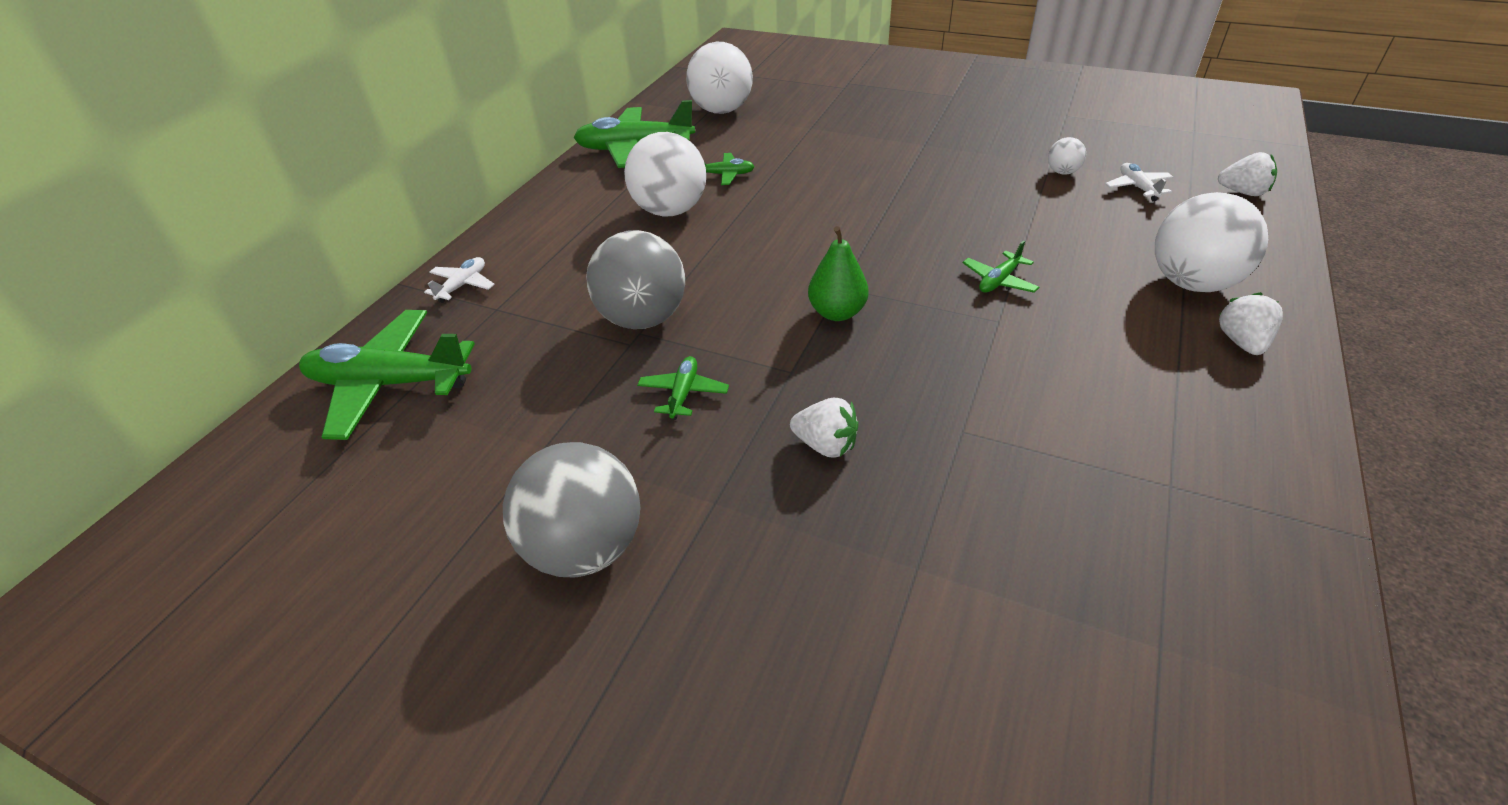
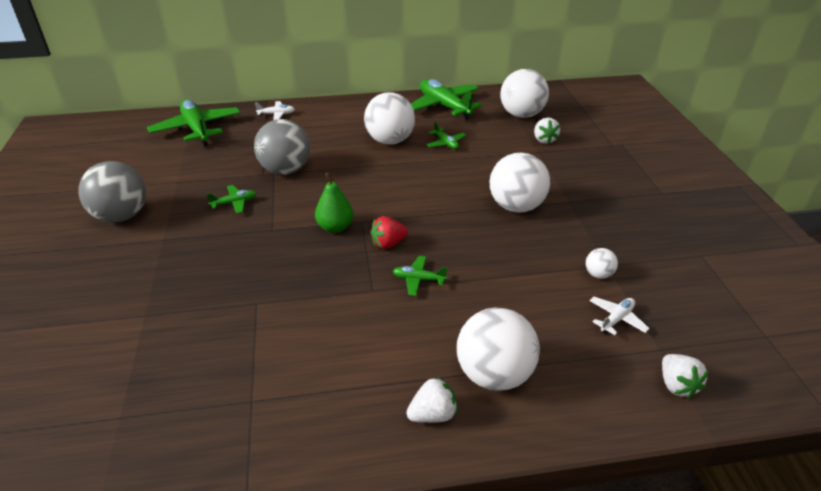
camera: 55 degrees right, 5 degrees down
(825, 445) = (219, 259): white strawberry -> white strawberry (544, 140)
(907, 175) = (516, 206): none -> white ball
(909, 281) = (388, 244): none -> red strawberry

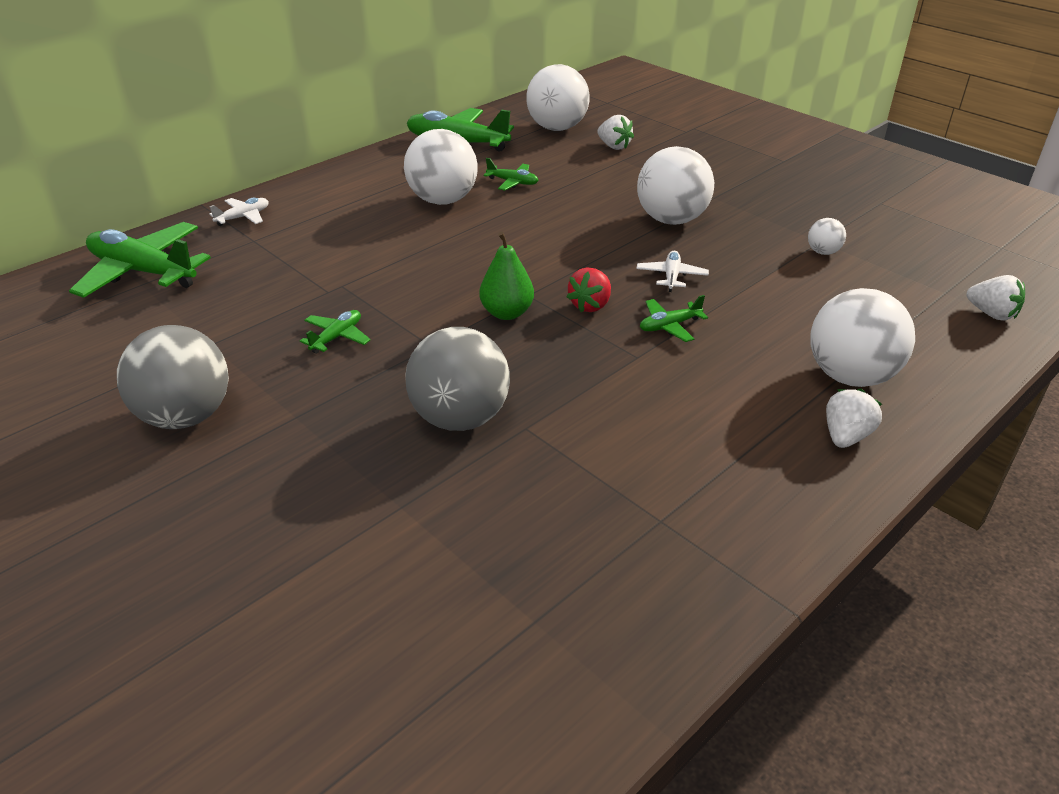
camera: 35 degrees left, 0 degrees up
(285, 170) = (353, 276): grey ball -> grey ball (460, 418)
(616, 319) = (884, 283): white plane -> white plane (671, 276)

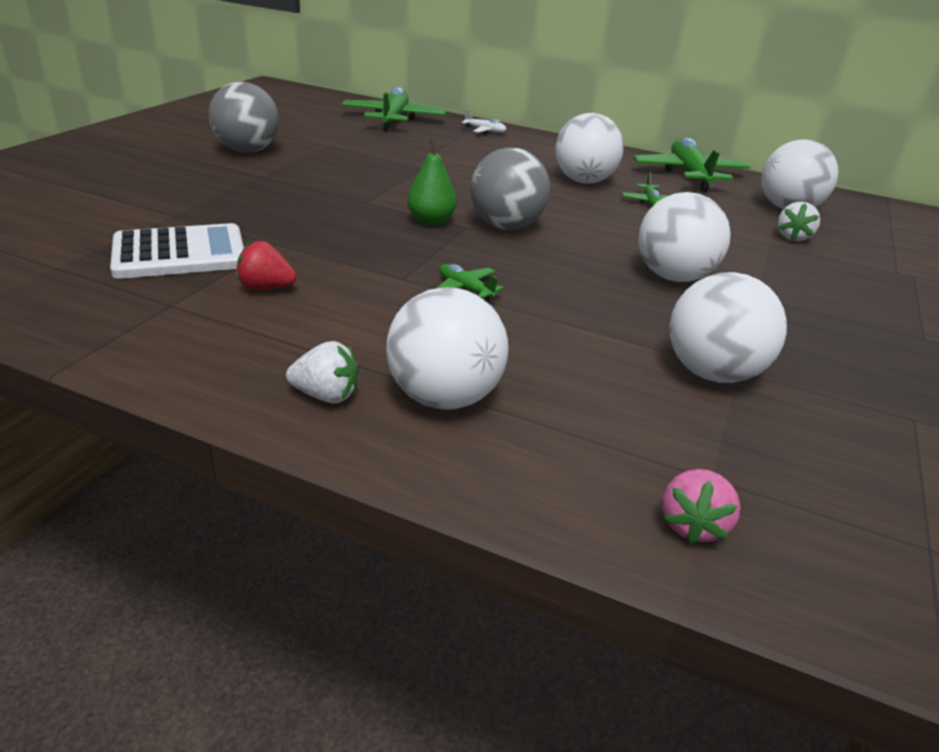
camera: 65 degrees right, 5 degrees down
(337, 337) = (356, 174): green plane -> none
(460, 418) = (278, 220): grey ball -> grey ball (506, 226)
(528, 506) = (180, 253): none -> white calculator
(590, 305) = (471, 252): red strawberry -> red strawberry (265, 288)
(671, 276) = (558, 284): white plane -> none
(823, 252) = (712, 373): white ball -> white ball, size x2.18
(991, 314) = (692, 525): white strawberry -> pink strawberry

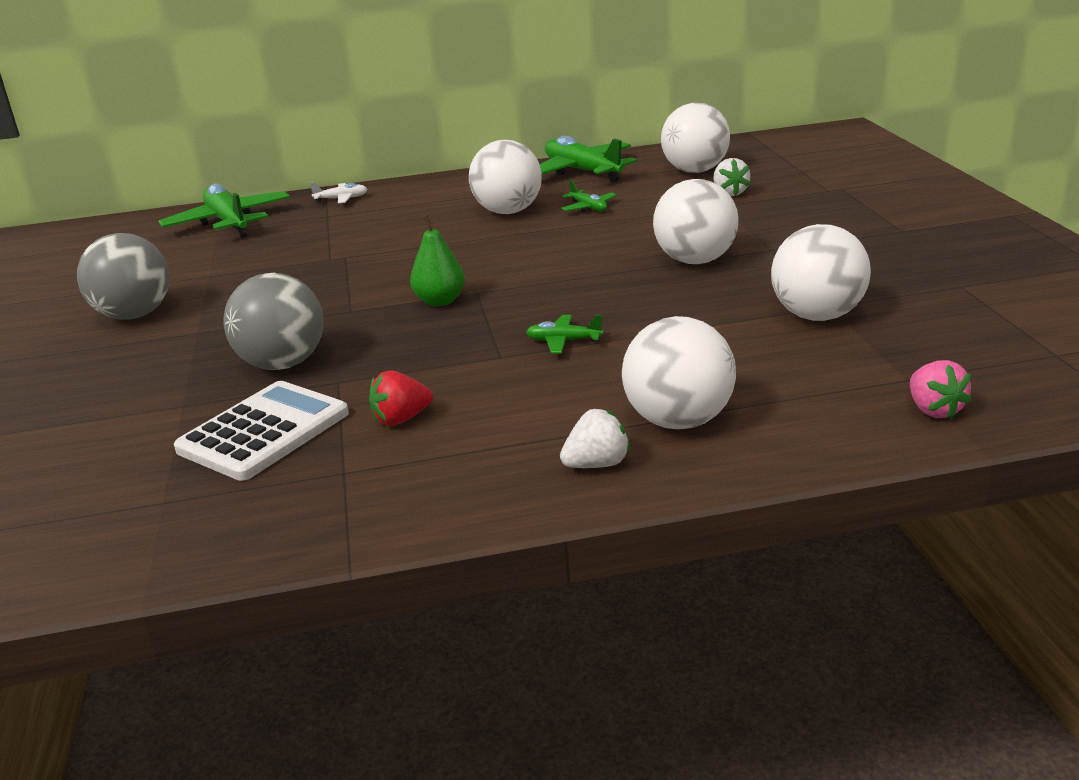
camera: 30 degrees left, 5 degrees down
(506, 226) = (509, 277): grey ball -> grey ball (283, 364)

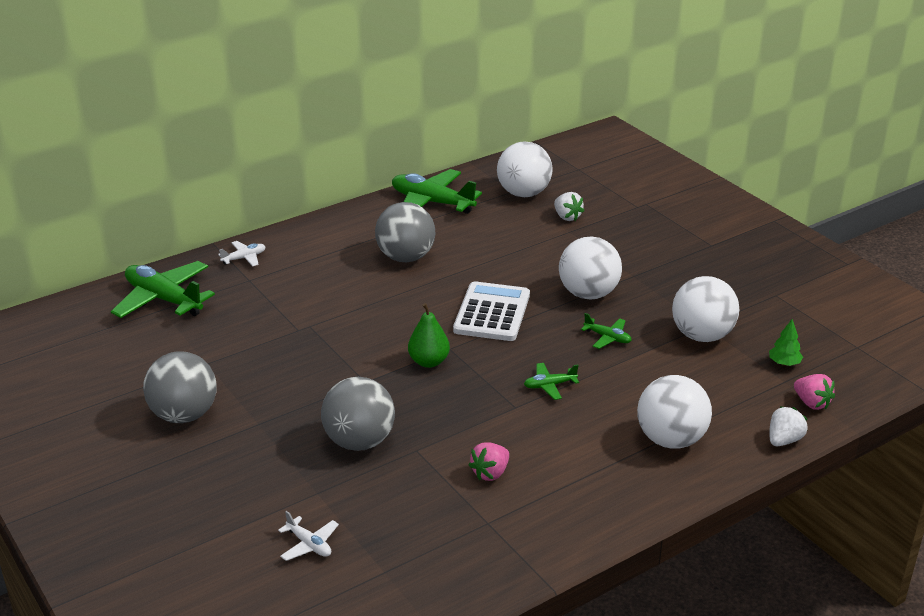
camera: 25 degrees left, 5 degrees up
(114, 456) = (309, 544): none -> white plane
(264, 432) = (402, 502): white calculator -> white calculator (492, 313)
(401, 419) = (490, 473): red strawberry -> pink strawberry
(508, 211) = (406, 257): white ball -> grey ball
(588, 207) = (468, 245): green plane -> green plane (607, 338)
(597, 464) = (644, 483): white strawberry -> white strawberry (784, 440)
(921, 359) = (784, 363): none -> green tree

